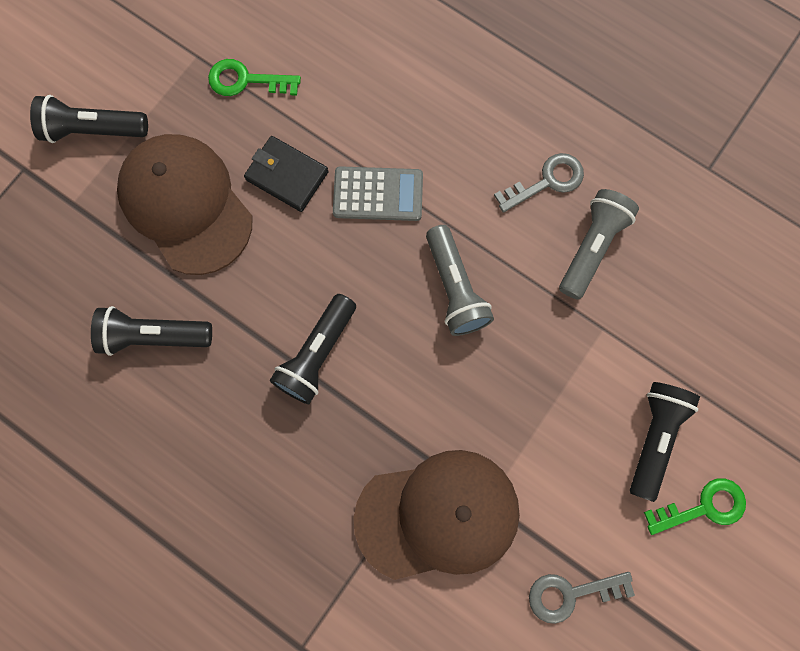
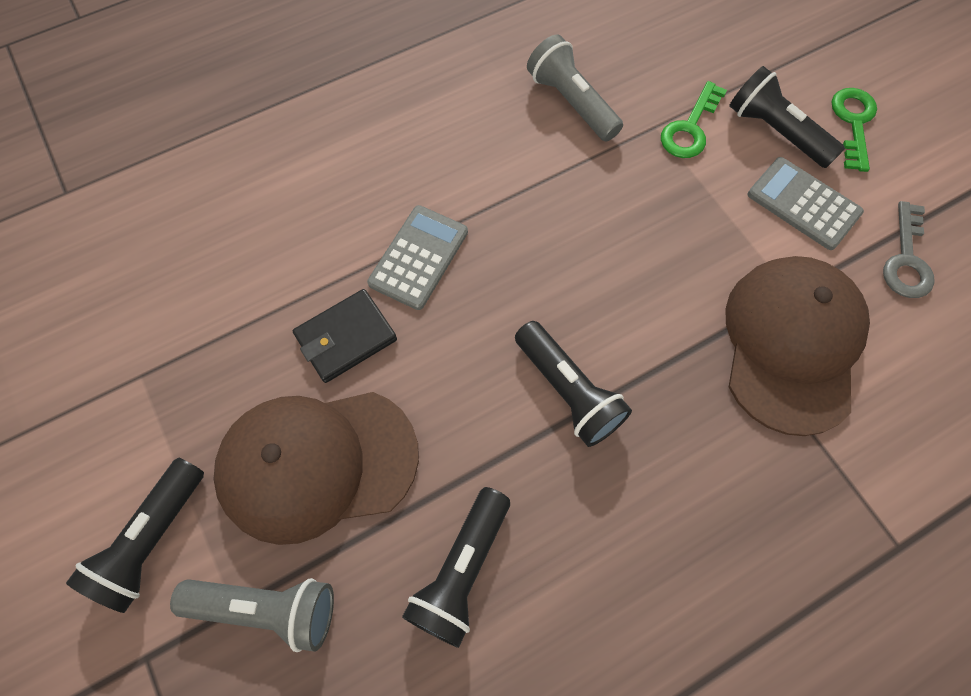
camera: 65 degrees left, 10 degrees down
(246, 80) = (207, 334): green key -> green key (690, 128)
(455, 288) = (557, 230): grey flashlight -> grey flashlight (267, 608)
(546, 181) = (487, 110): grey key -> none
(585, 486) = (803, 204): none -> grey calculator

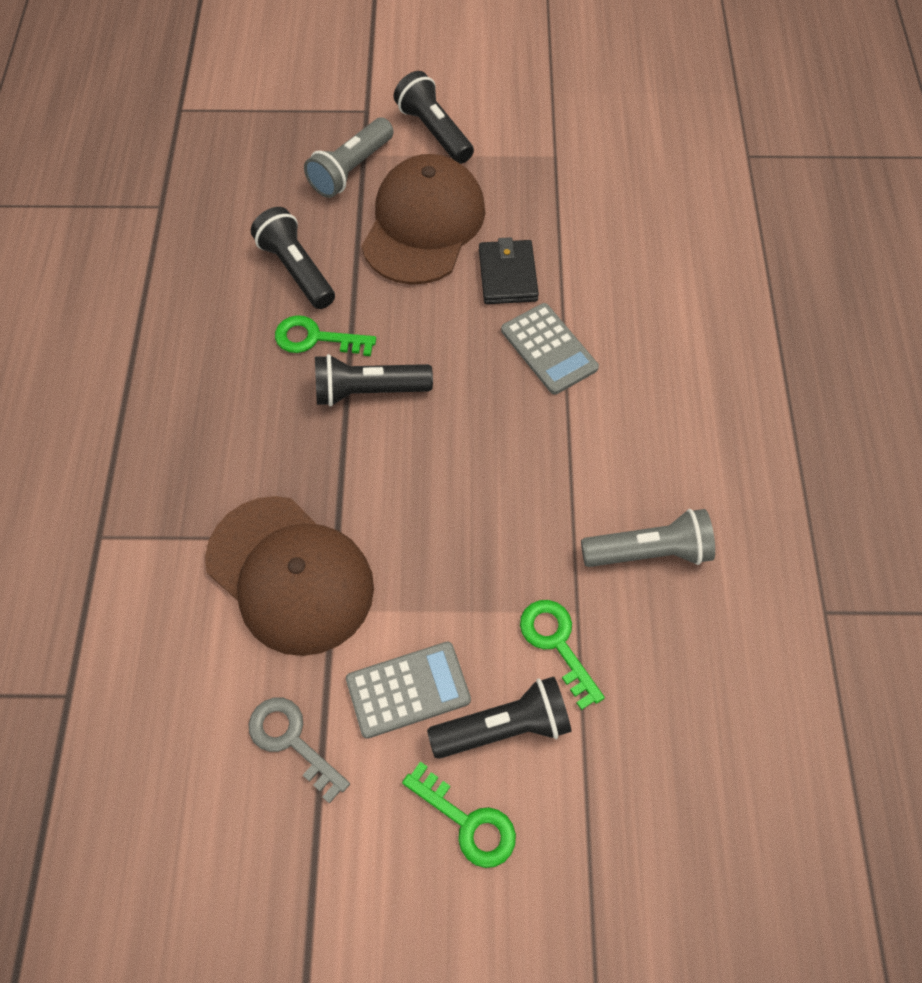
camera: 120 degrees right, 5 degrees down
(540, 484) = (316, 338): none -> green key

